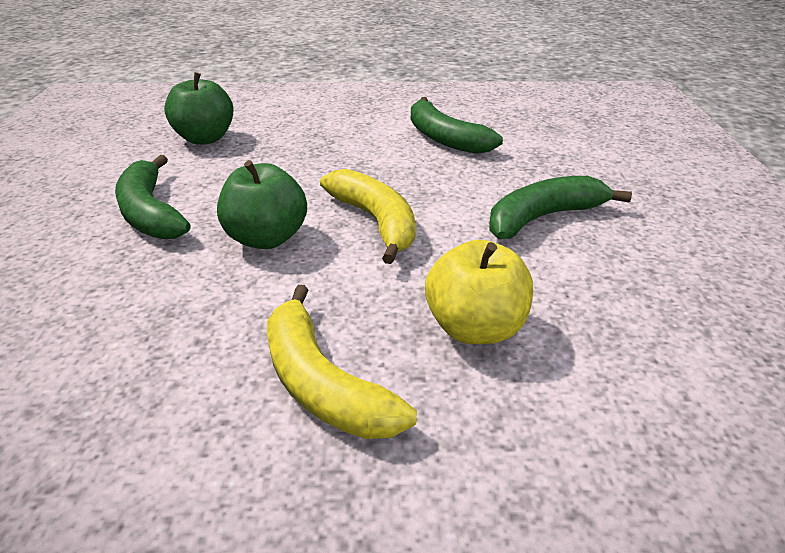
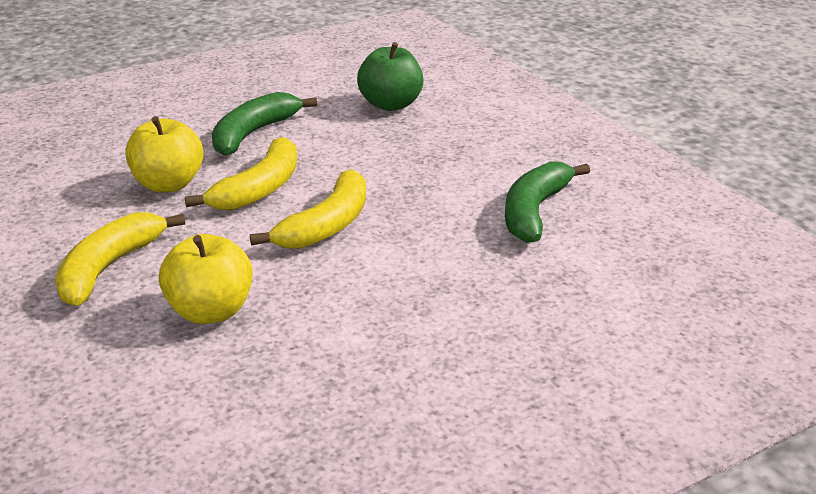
camera: 60 degrees right, 5 degrees down
(182, 291) = (168, 184): none -> yellow apple
(266, 238) = (259, 189): green apple -> yellow banana
(543, 217) = (418, 307): green banana -> none

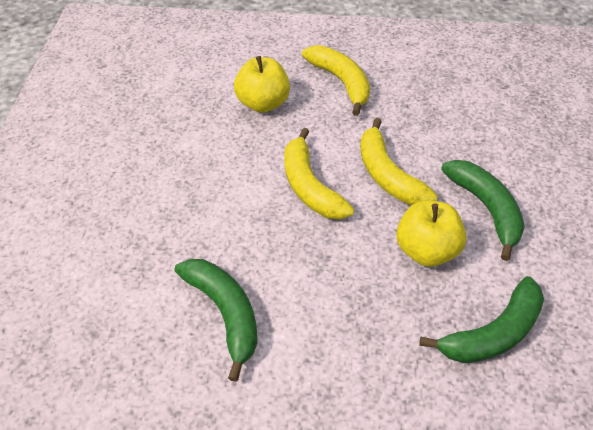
camera: 125 degrees right, 20 degrees up
(168, 184) = (428, 135): yellow apple -> yellow apple (426, 250)
(391, 105) = (492, 333): green apple -> green banana

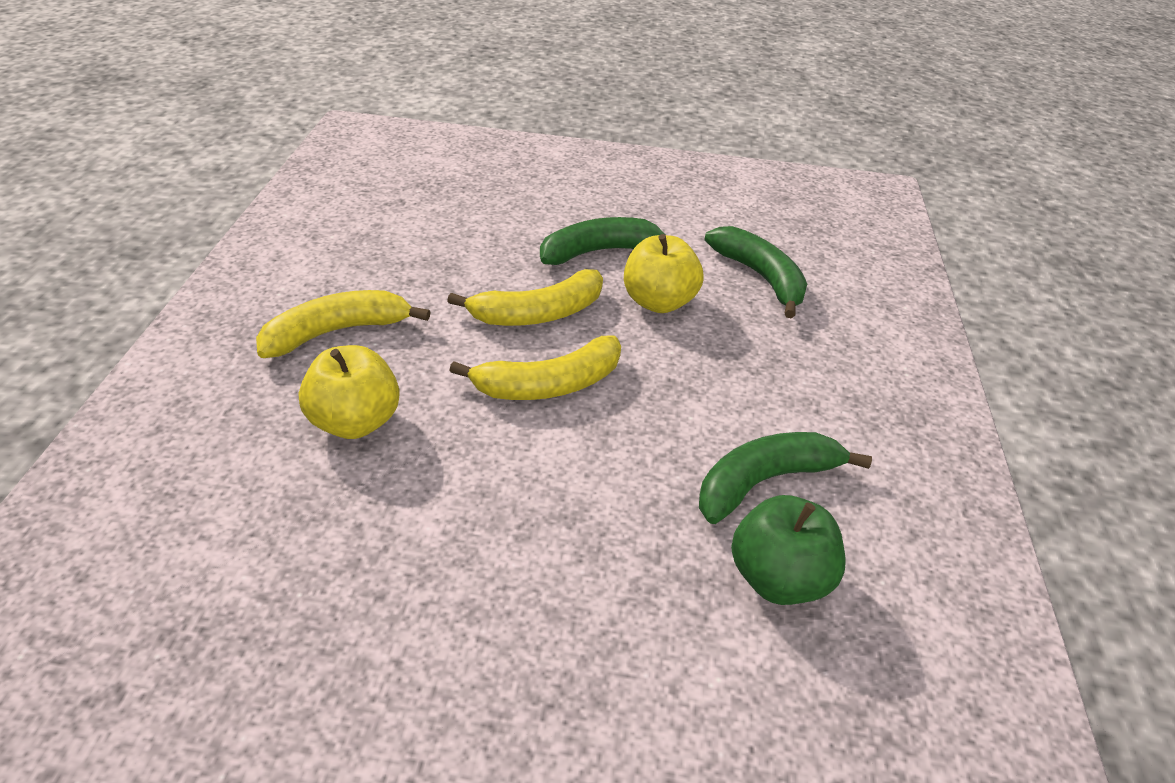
camera: 90 degrees left, 10 degrees down
(140, 313) = (778, 578): none -> green apple

